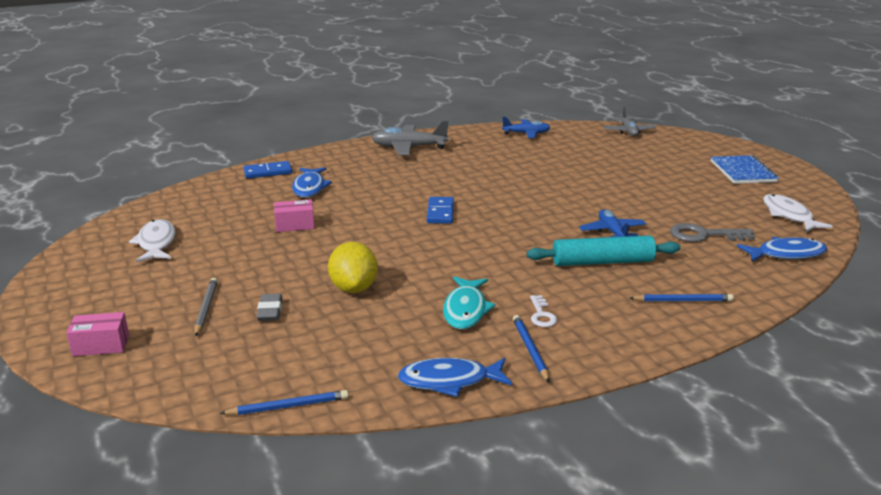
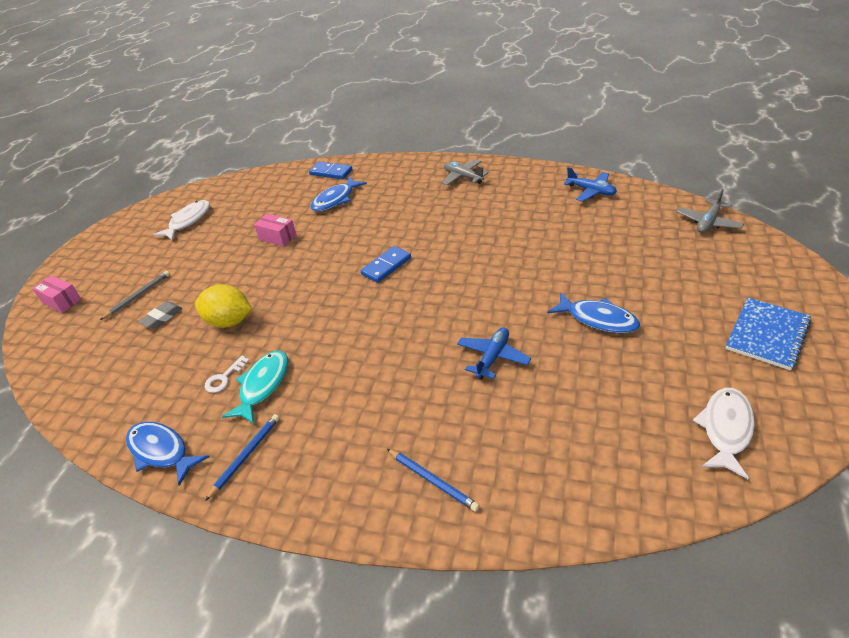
camera: 45 degrees right, 15 degrees up
(288, 406) = (65, 411): blue pencil -> none
(354, 288) = (229, 321): yellow lemon -> yellow lemon turned 75 degrees clockwise
(409, 147) = (463, 177): grey plane -> grey plane, size x0.66
(465, 310) = (263, 385): turquoise fish -> turquoise fish turned 150 degrees clockwise
(541, 315) = (303, 424): white key -> white key (224, 378)
(602, 262) = (431, 390): turquoise rolling pin -> none
(704, 235) = (578, 407): grey key -> none
(786, 254) = (633, 484): blue fish -> blue fish (598, 319)

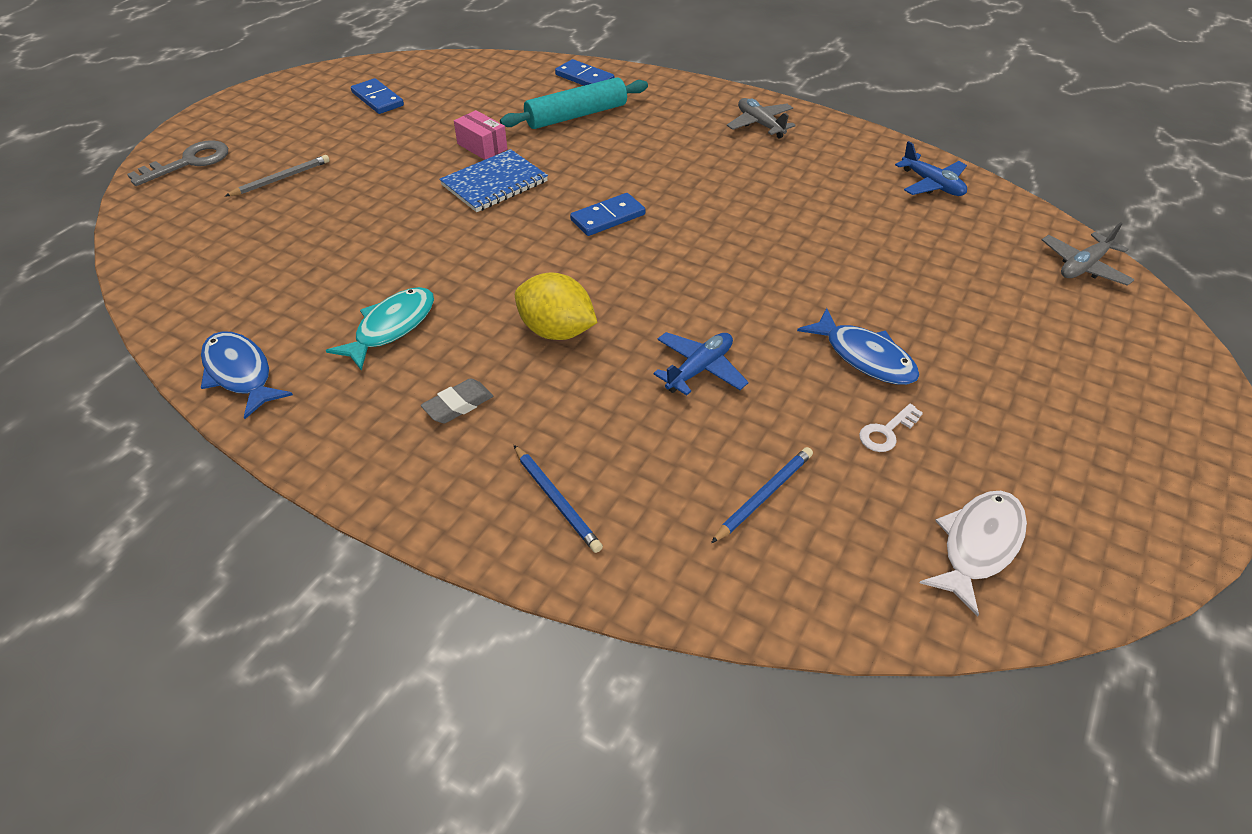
camera: 10 degrees right, 5 degrees up
(62, 301) = (189, 162): pink box -> grey key
(162, 318) = (300, 212): grey eraser -> grey eraser (458, 405)
(188, 221) = (377, 99): white fish -> blue domino
(224, 378) = (348, 305): white key -> white key (886, 432)
(229, 321) = (380, 238): yellow lemon -> yellow lemon (556, 331)
(246, 456) = (338, 407): blue pencil -> blue pencil (764, 496)
(335, 200) = (576, 115): blue fish -> turquoise rolling pin
(767, 335) = (1097, 439): blue notebook -> blue notebook (494, 183)

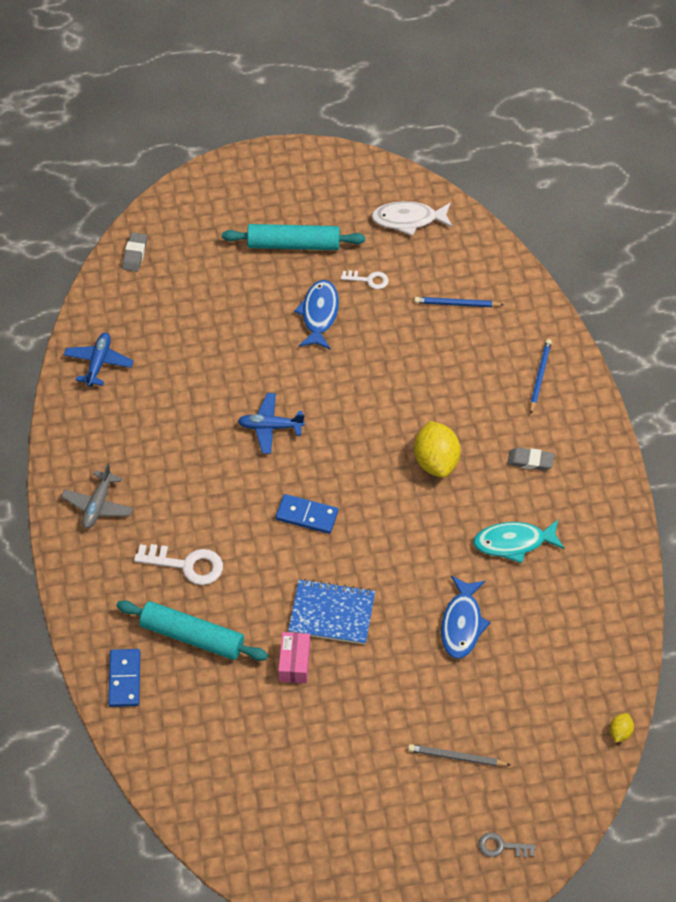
camera: 130 degrees left, 10 degrees up
(132, 274) = (620, 732): none -> yellow lemon
(189, 162) = (501, 846): grey key -> grey key, size x0.59
(240, 373) = (616, 580): blue fish -> blue fish (462, 624)
(377, 99) = (298, 807): blue domino -> none
(644, 139) = (186, 565): none -> white key
(699, 369) = (400, 377): blue plane -> blue plane (270, 427)
(1010, 397) = (294, 244): none -> turquoise rolling pin
(1083, 266) = (135, 254): grey plane -> grey eraser

